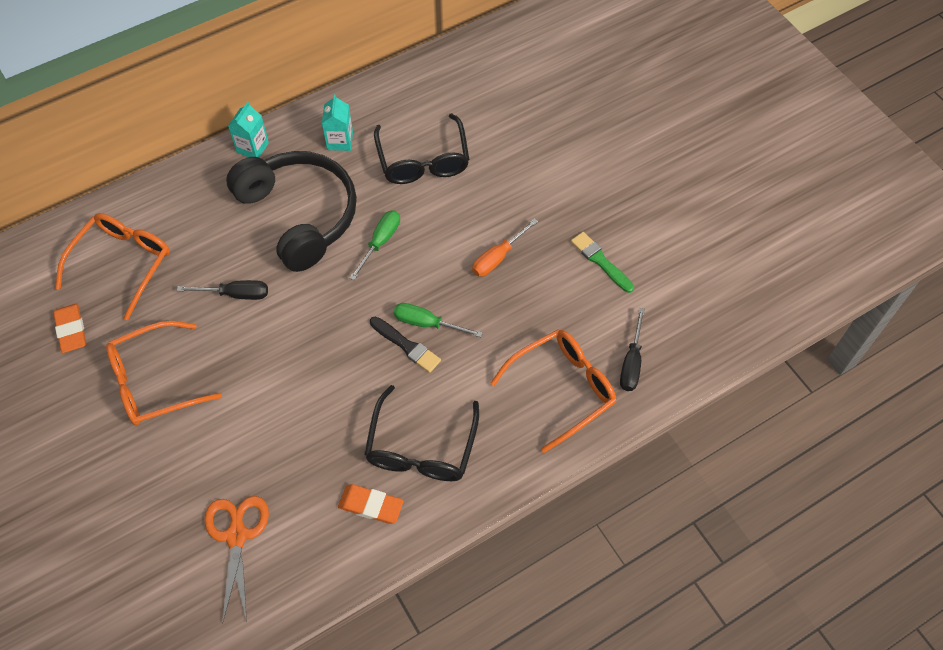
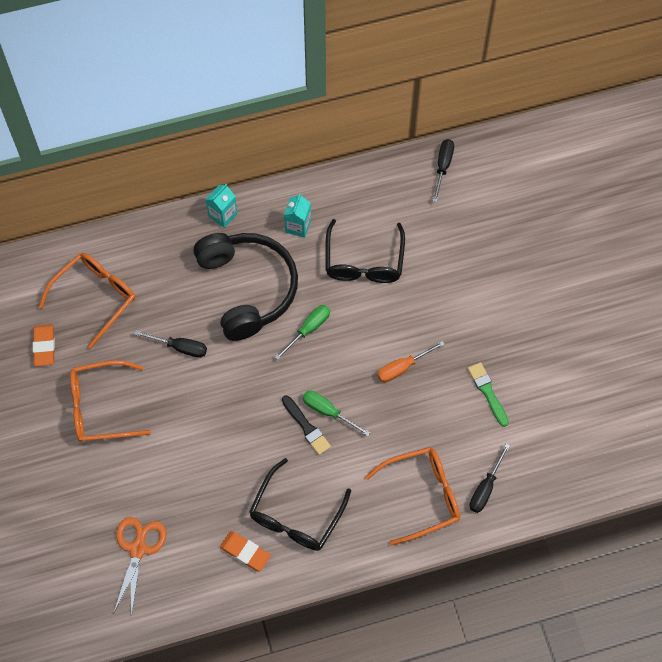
camera: 15 degrees right, 5 degrees up
(481, 52) = (443, 167): none -> black screwdriver

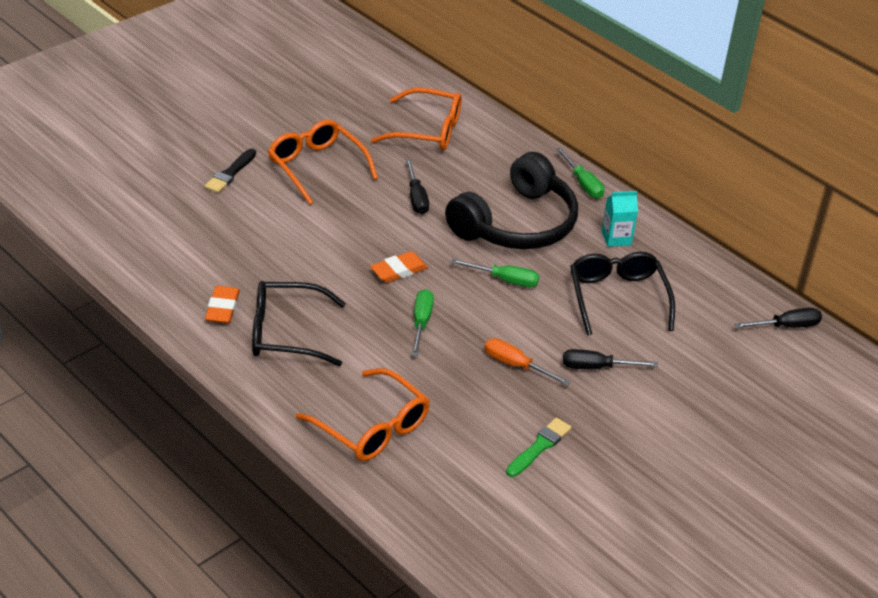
camera: 60 degrees right, 25 degrees down
(44, 346) = (354, 116): orange eraser -> orange eraser (399, 270)
(138, 549) = (183, 234): orange scissors -> none
(223, 215) = (583, 184): turquoise carton -> green screwdriver
(306, 427) = (392, 311): black brush -> black brush (230, 173)
(364, 261) = (617, 298): black glasses -> black glasses turned 105 degrees clockwise
(485, 488) = (417, 480): black screwdriver -> black screwdriver (596, 367)

